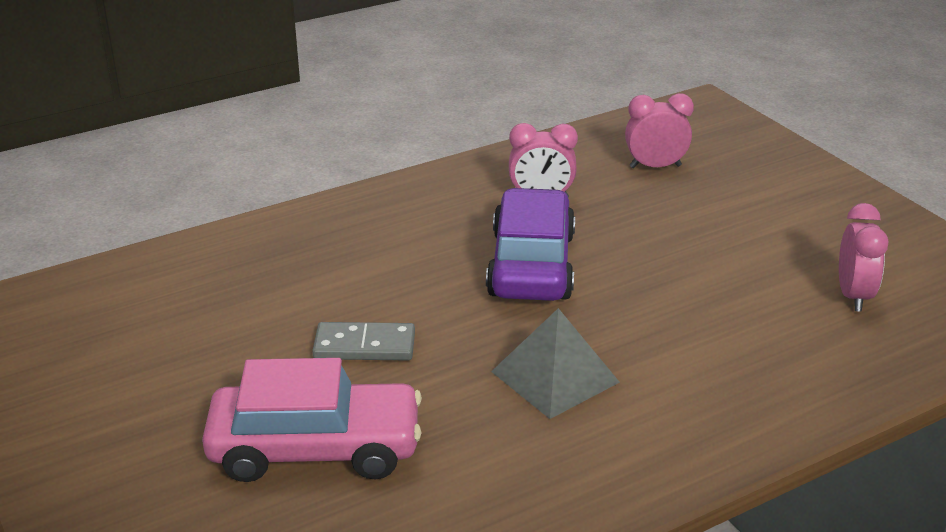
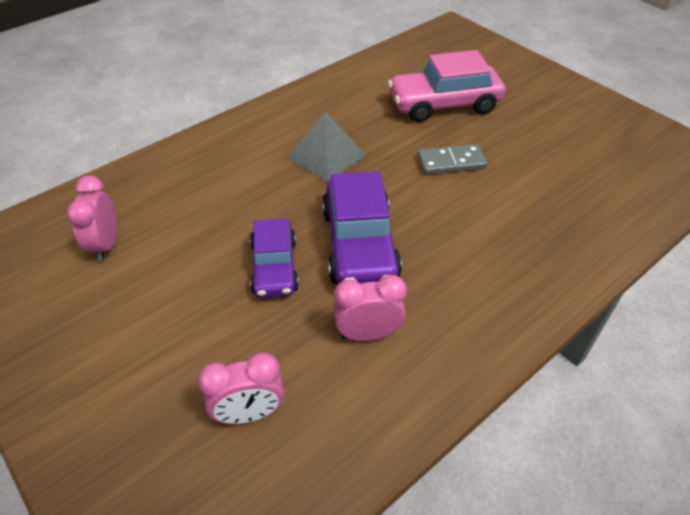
camera: 170 degrees right, 15 degrees up
(636, 255) = (274, 267): none -> purple car

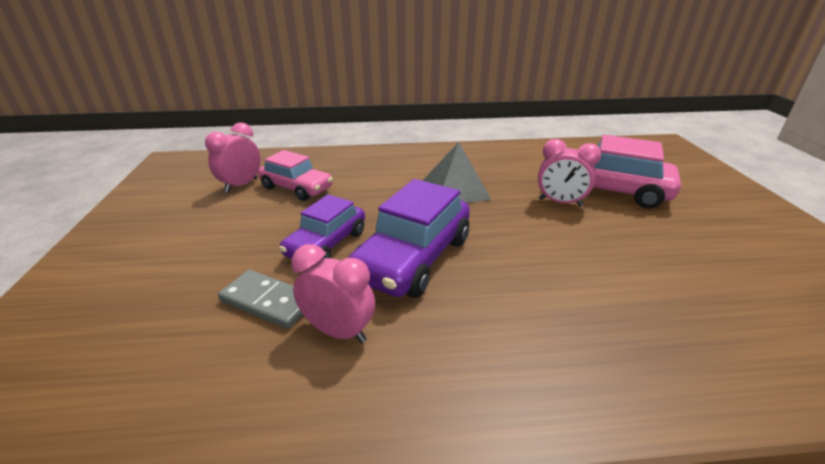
camera: 35 degrees right, 15 degrees down
(172, 221) = (296, 188): none -> pink car
(249, 413) = (172, 338): pink clock -> pink clock (560, 202)
(451, 162) = (572, 232): grey domino -> grey domino (268, 301)

